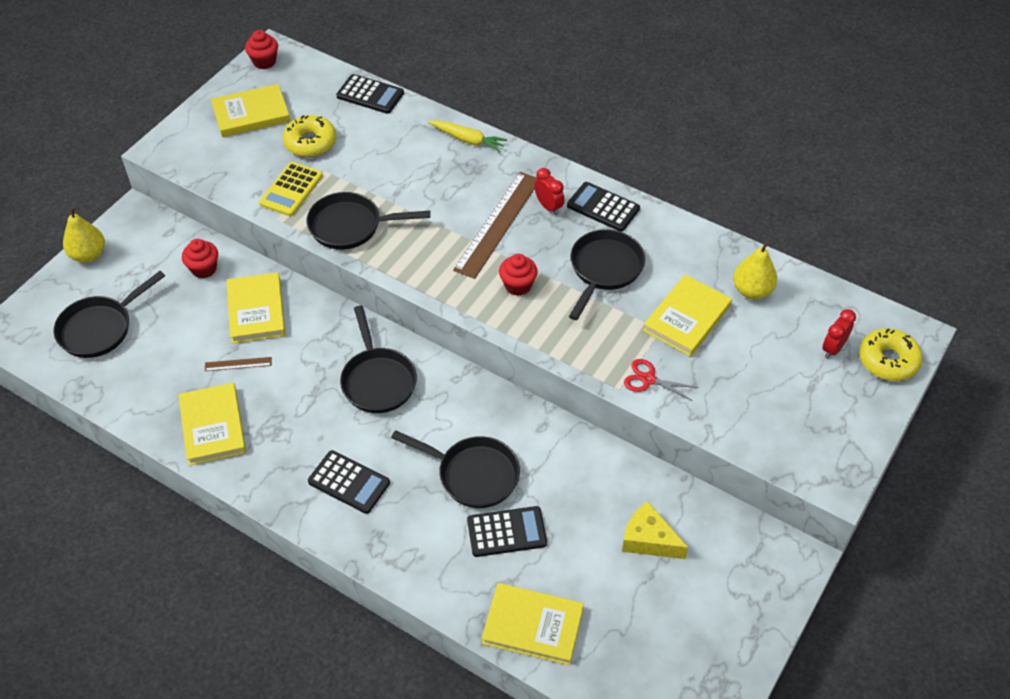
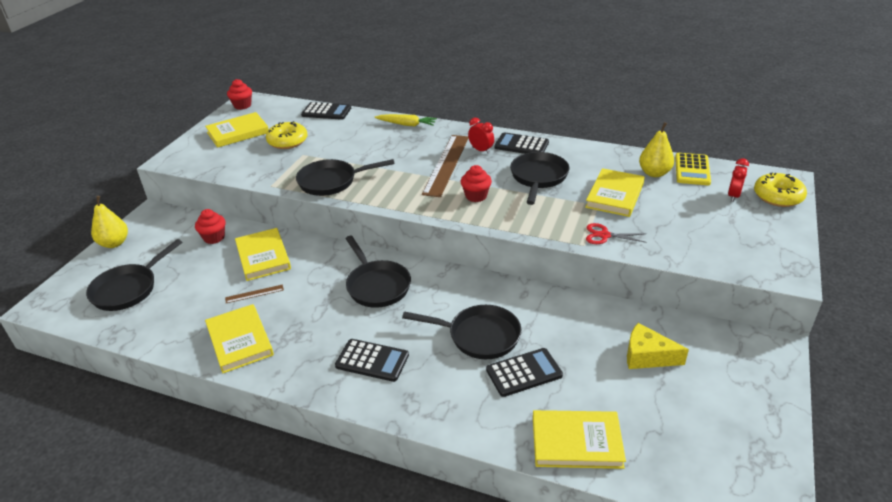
camera: 10 degrees left, 15 degrees down
(291, 190) = (278, 168): yellow calculator -> yellow calculator (692, 170)

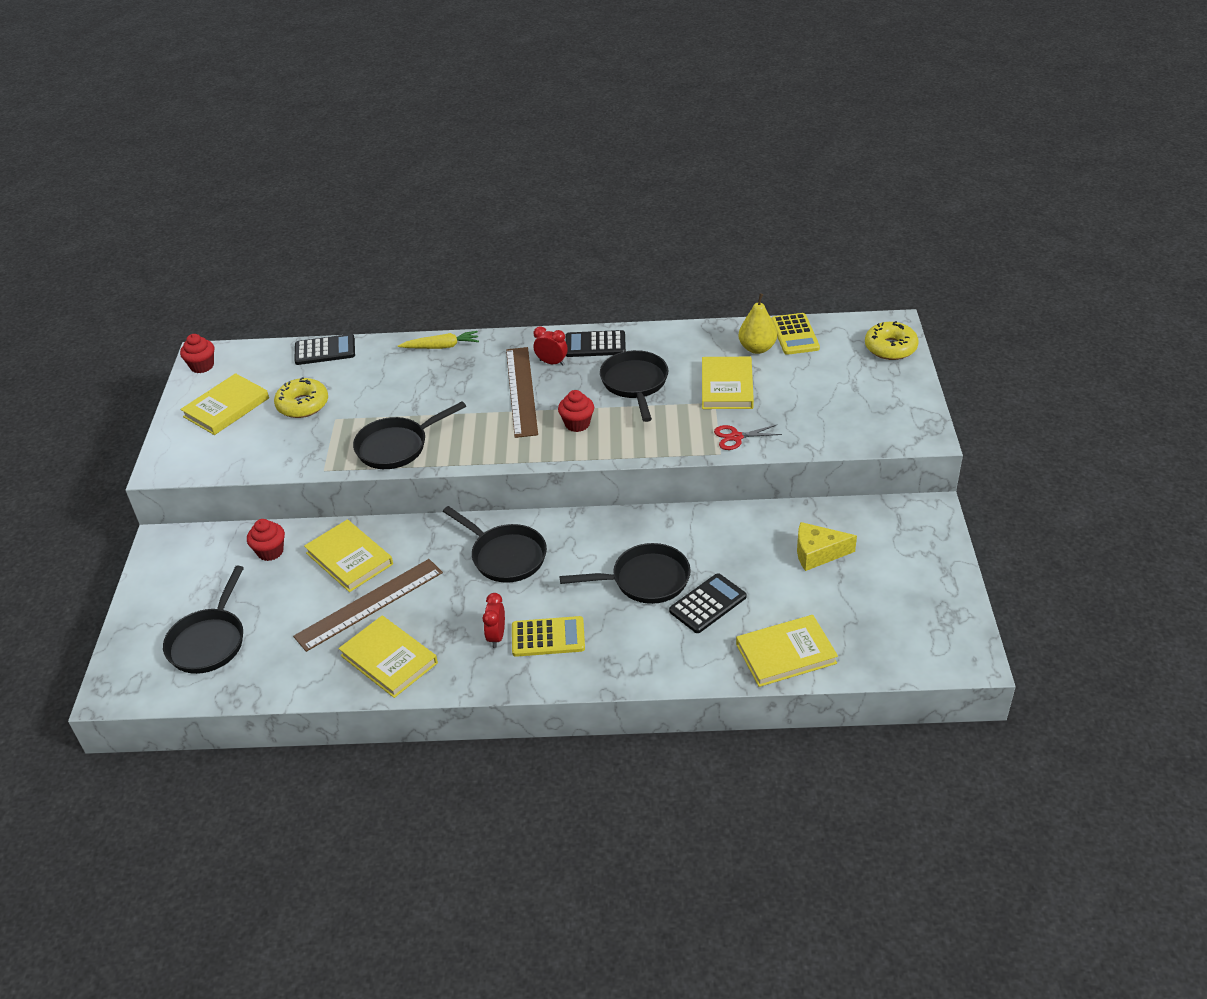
camera: 20 degrees left, 5 degrees up
(114, 243) = (143, 593): yellow pear -> none
(254, 294) = (369, 604): brown ruler -> brown ruler, size x2.34
(372, 361) = (548, 637): black calculator -> yellow calculator
(733, 196) = (847, 358): red clock -> red clock (496, 636)

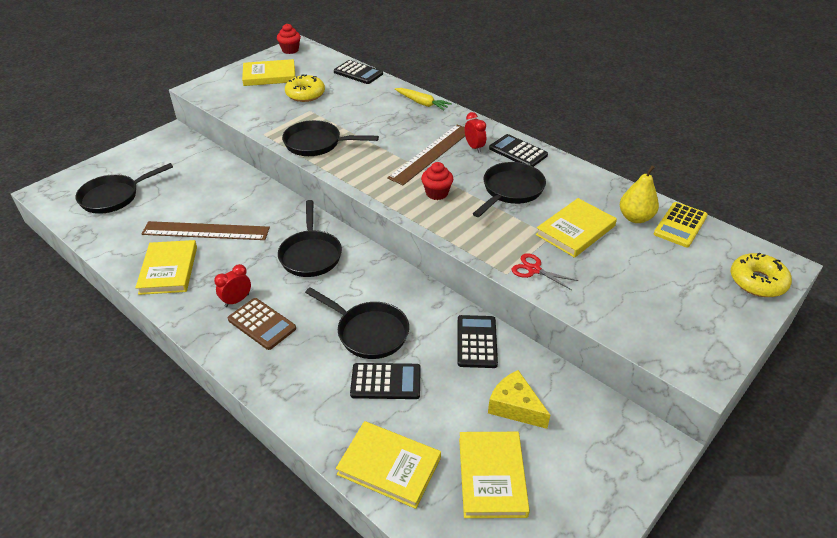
camera: 40 degrees right, 0 degrees up
(270, 551) = (206, 169): red cupcake -> none
(349, 559) = (233, 199): yellow book -> yellow book (492, 476)
(548, 637) = (262, 324): yellow calculator -> brown calculator
(735, 528) = (477, 342): none -> black calculator

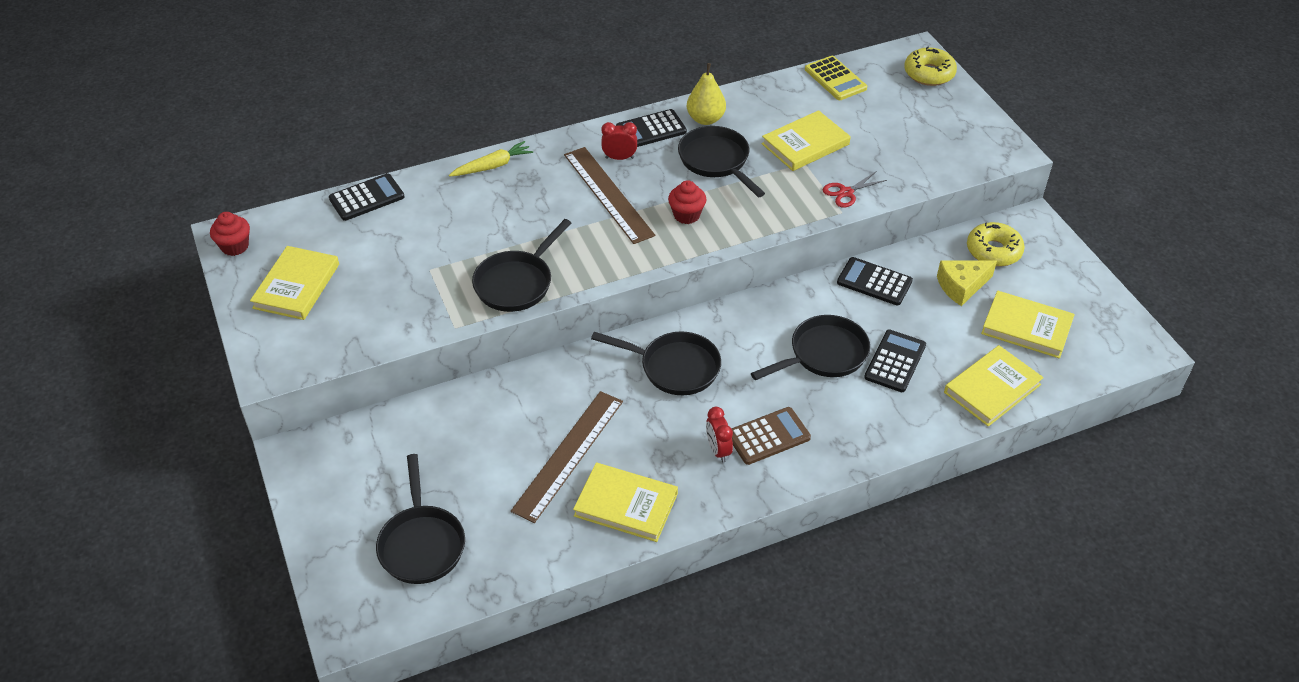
camera: 65 degrees left, 5 degrees up
(305, 94) = (382, 263): yellow donut -> yellow donut (993, 251)
(575, 230) = (805, 144): yellow book -> yellow book turned 75 degrees clockwise
(635, 218) = (809, 100): yellow pear -> yellow pear (705, 119)

